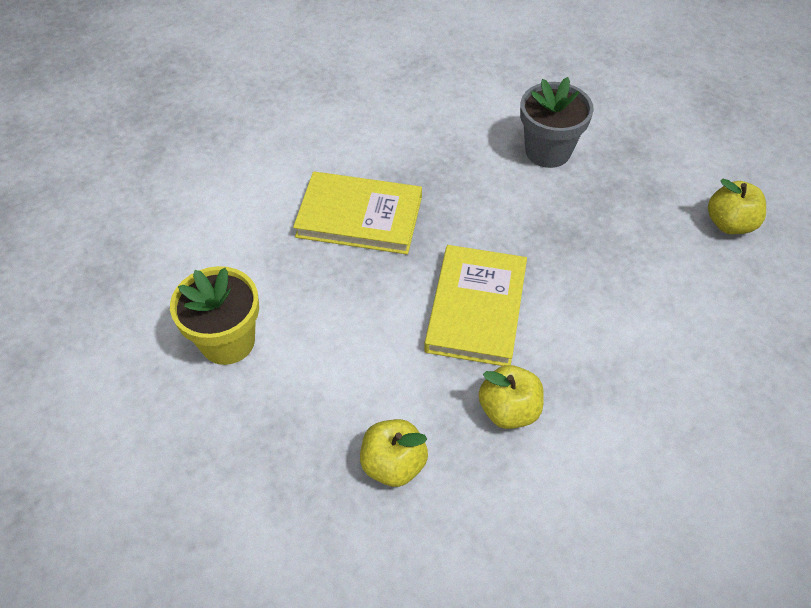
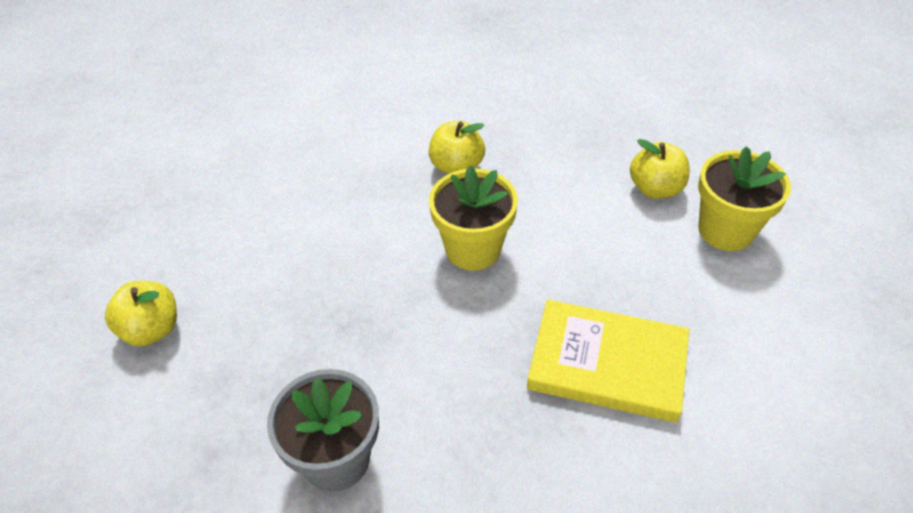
camera: 175 degrees left, 5 degrees down
(393, 464) = (556, 137): yellow apple -> yellow apple (655, 189)
(476, 308) = (473, 249): yellow book -> yellow flower pot

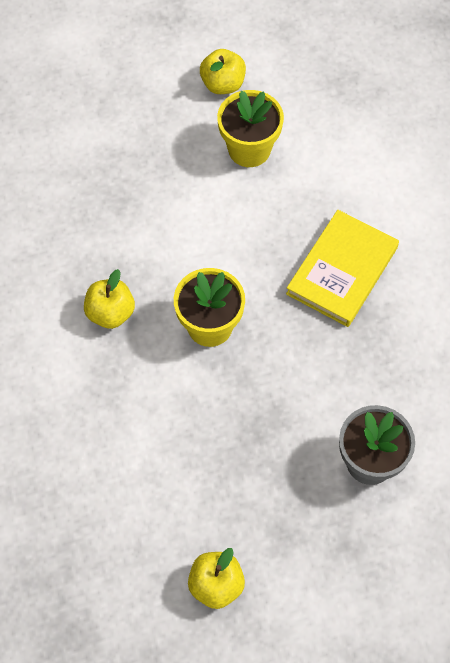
camera: 75 degrees left, 15 degrees up
(655, 189) = (191, 177): yellow apple -> yellow apple (223, 84)

